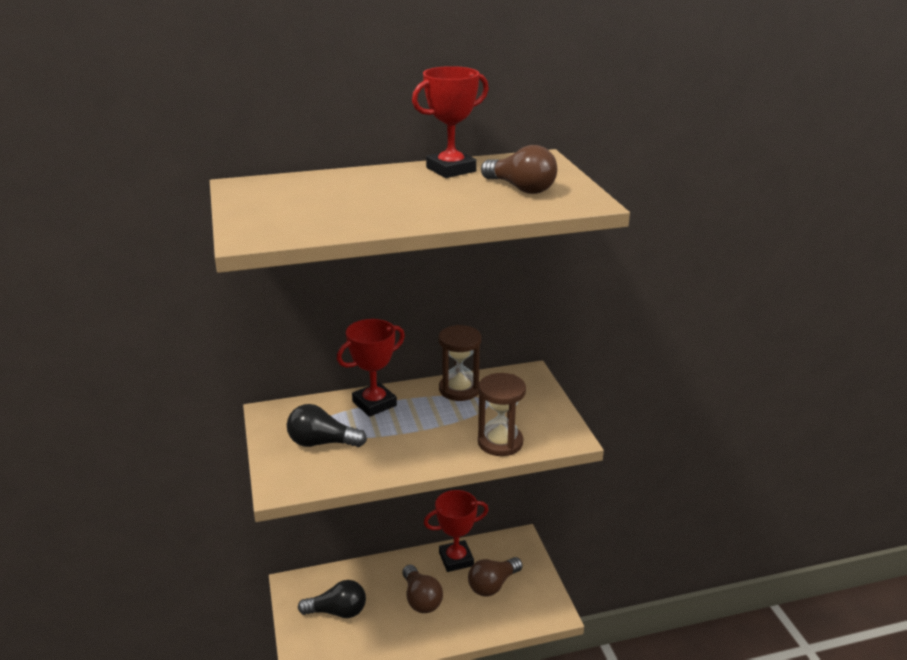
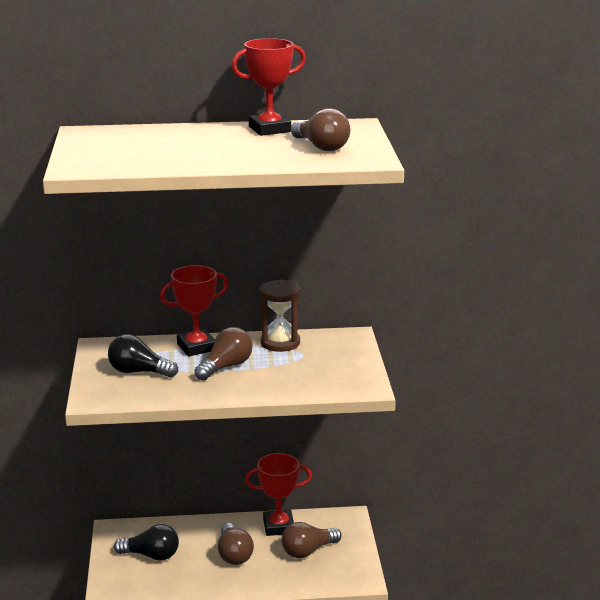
camera: 10 degrees right, 5 degrees down
(413, 426) = (226, 367): none -> brown light bulb
(500, 442) = (300, 385): brown hourglass -> none

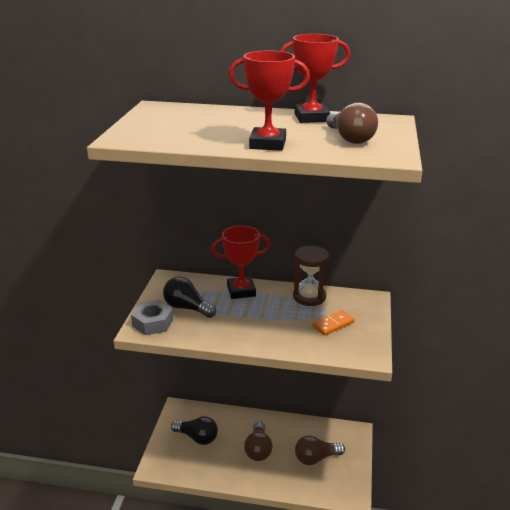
camera: 15 degrees right, 5 degrees up
(104, 391) = (153, 323): none -> grey nut
(226, 367) = (257, 314): brown light bulb -> none
(278, 526) = (299, 430): red trophy -> red trophy (267, 144)
(317, 365) = (333, 324): none -> orange domino

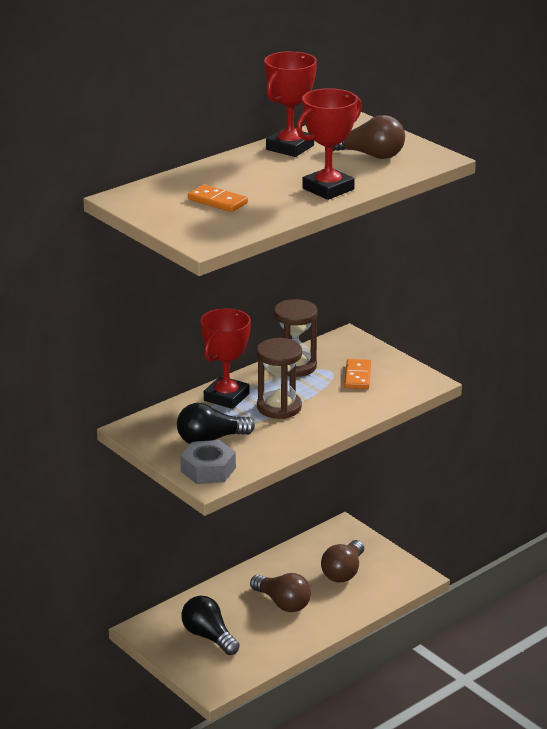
camera: 50 degrees left, 0 degrees up
(190, 125) = (217, 201): none -> orange domino
(197, 437) = (208, 636): black light bulb -> black light bulb turned 105 degrees counterclockwise
(255, 313) = (279, 407): none -> brown hourglass

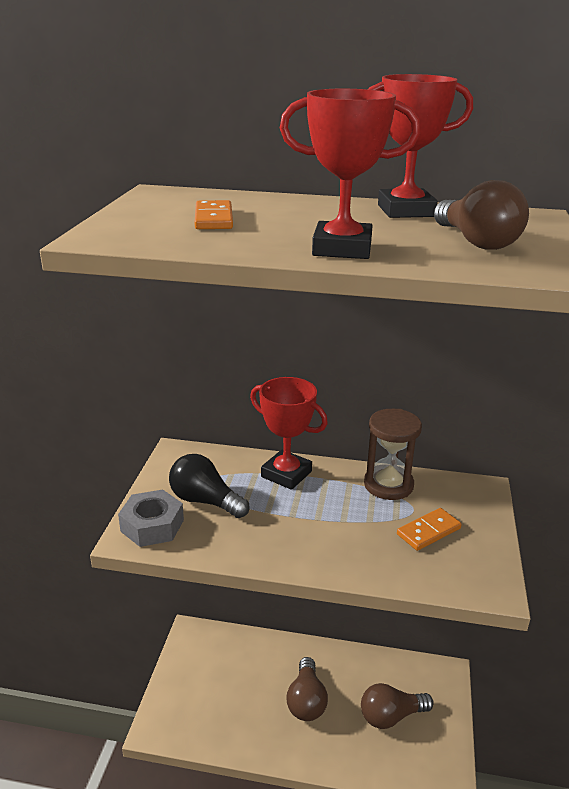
camera: 50 degrees right, 0 degrees up
(208, 636) = (218, 680): black light bulb -> none
(226, 397) = (286, 474): red trophy -> red trophy turned 45 degrees clockwise
(279, 407) = (308, 512): brown hourglass -> none

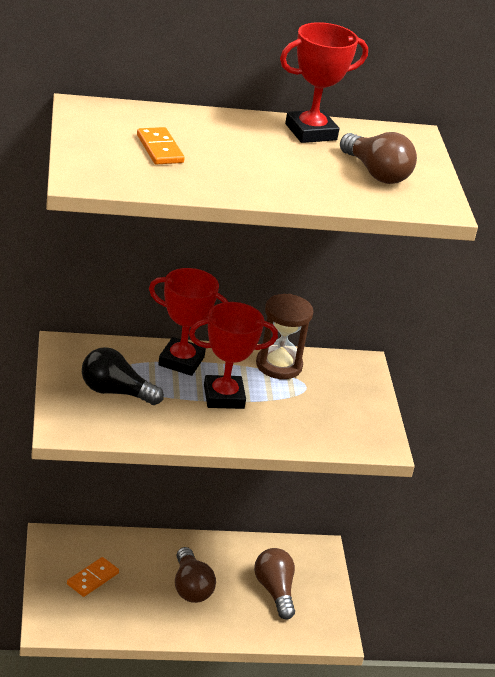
camera: 20 degrees left, 5 degrees up
(152, 525) = (77, 417): grey nut -> none
(342, 249) = (280, 185): red trophy -> red trophy (223, 397)
(391, 716) = (274, 591): brown light bulb -> brown light bulb turned 105 degrees clockwise
(428, 531) = (323, 404): orange domino -> orange domino (92, 578)

